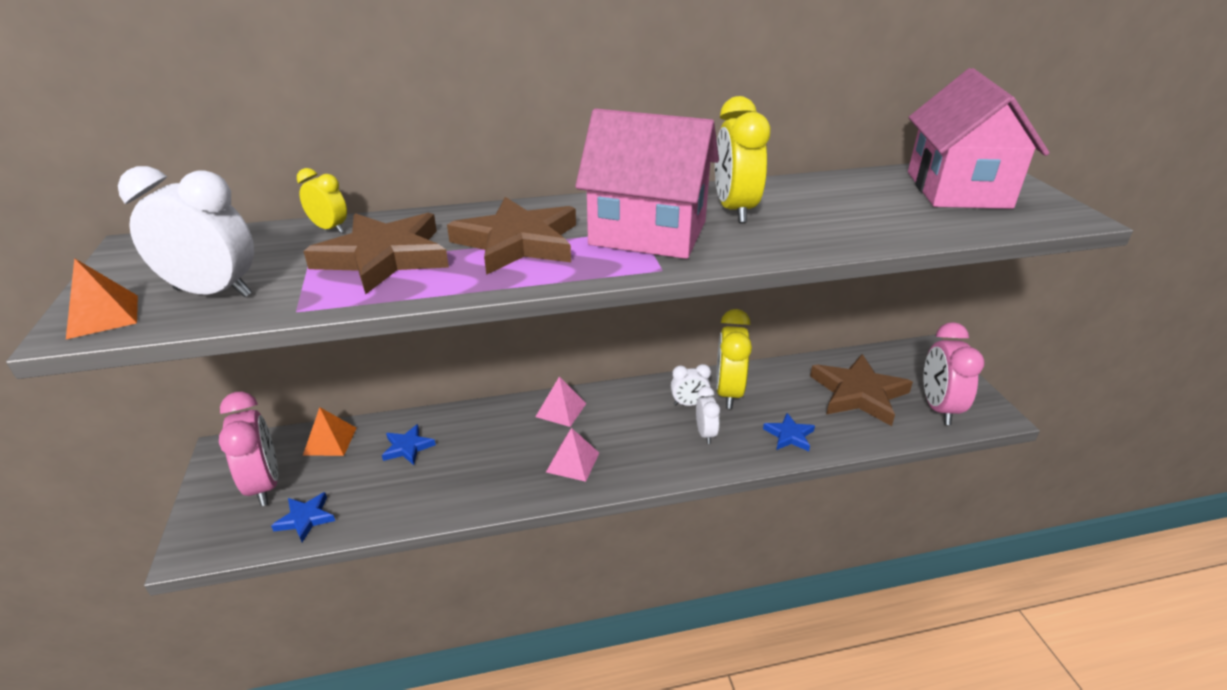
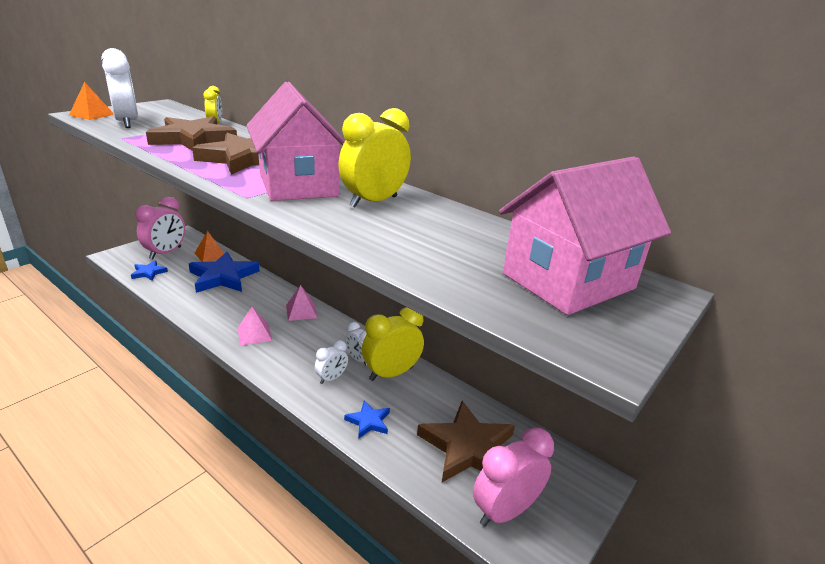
camera: 50 degrees right, 5 degrees down
(407, 447) = (223, 277): blue star -> blue star, size x2.05

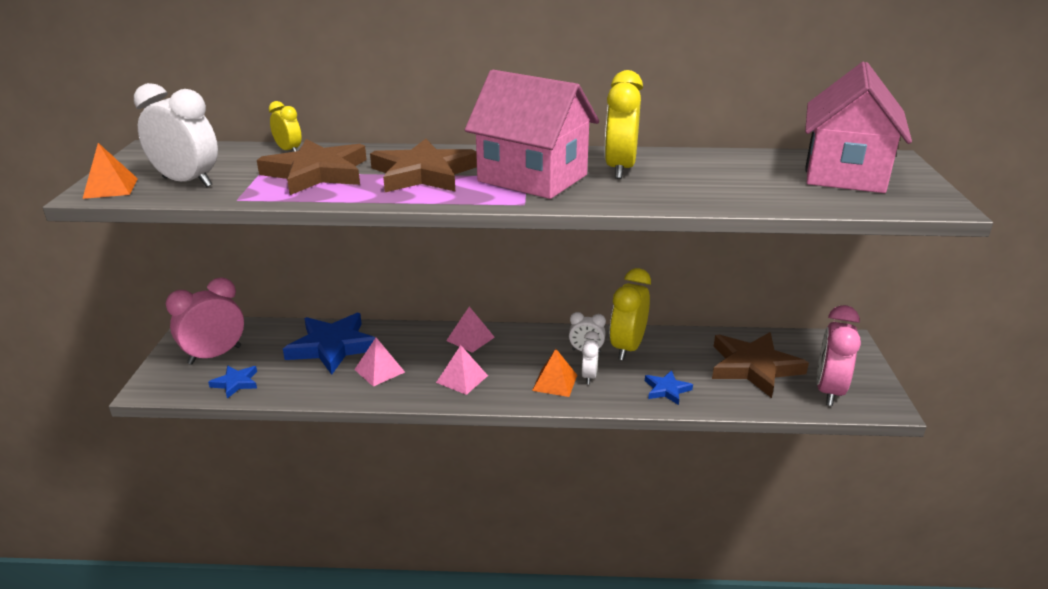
camera: 35 degrees left, 0 degrees up
(165, 253) = (215, 355): pink clock -> pink clock turned 120 degrees counterclockwise
(210, 255) = (275, 333): orange pyramid -> orange pyramid (554, 382)
(221, 303) = (379, 371): none -> pink pyramid

